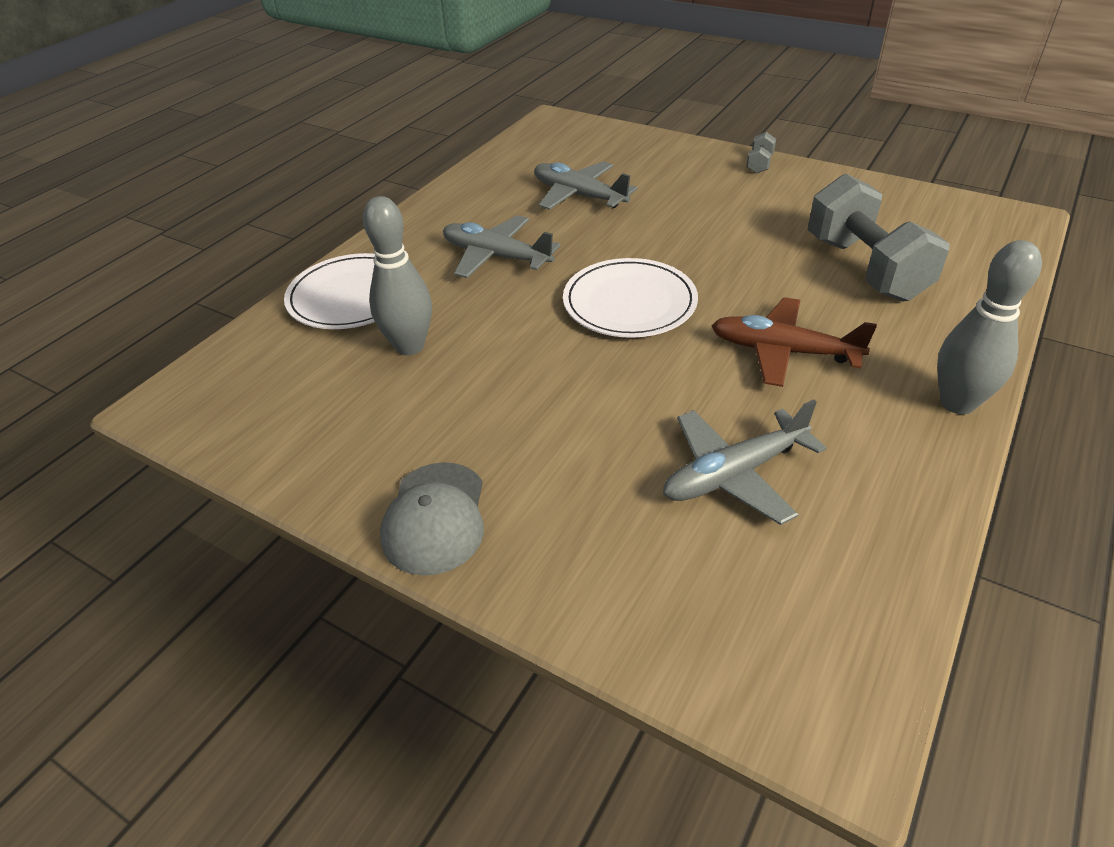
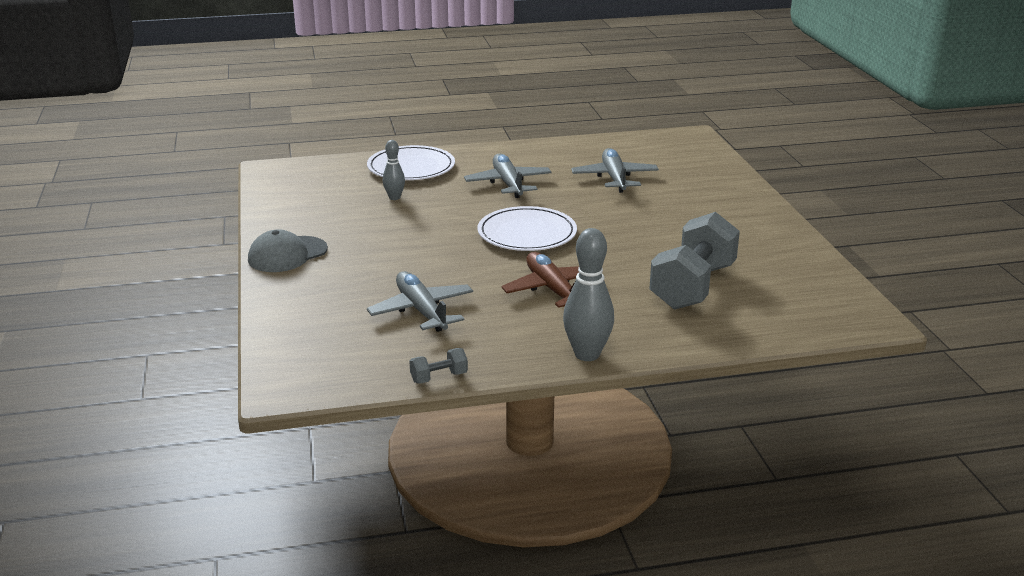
camera: 45 degrees right, 15 degrees down
(409, 346) = (394, 198): grey bowling pin -> grey bowling pin, size x0.57
(734, 474) = (421, 311): grey plane -> grey plane turned 45 degrees clockwise
(759, 164) = (767, 214): grey dumbbell -> grey dumbbell (439, 377)

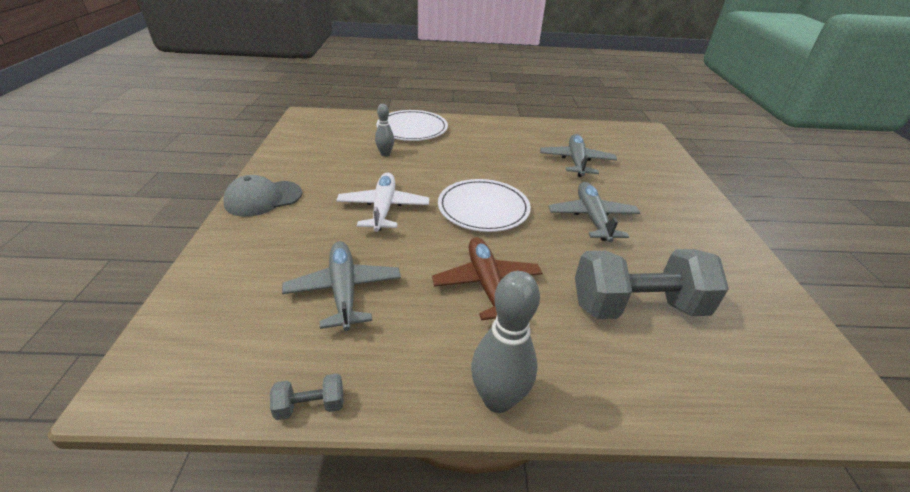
camera: 10 degrees right, 10 degrees up
(422, 246) = (383, 208): none -> white plane
(508, 184) = (484, 154): grey plane -> grey plane (592, 218)
(693, 287) = (637, 307): grey dumbbell -> grey dumbbell turned 45 degrees clockwise

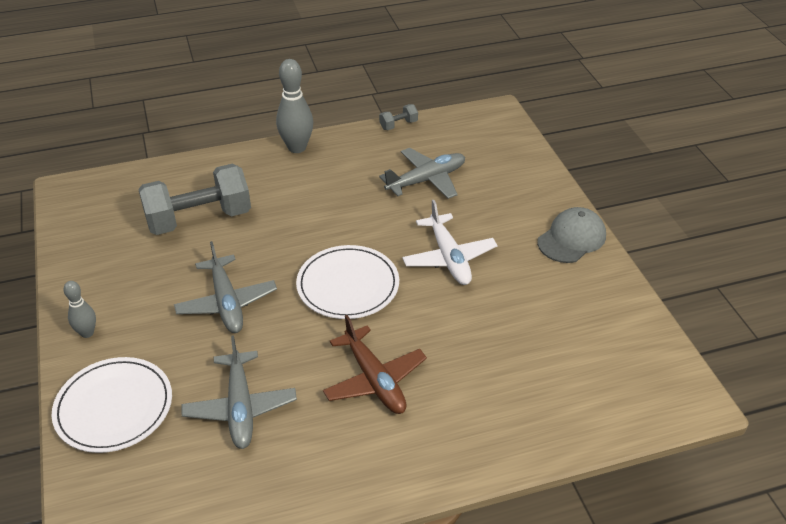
camera: 165 degrees right, 5 degrees up
(344, 290) = (426, 180): grey plane -> grey plane turned 90 degrees counterclockwise
(385, 154) = (507, 343): grey bowling pin -> grey bowling pin (87, 333)
(412, 128) = (511, 418): white plate -> white plate (114, 407)
(487, 284) = (321, 208): brown plane -> brown plane (374, 380)

